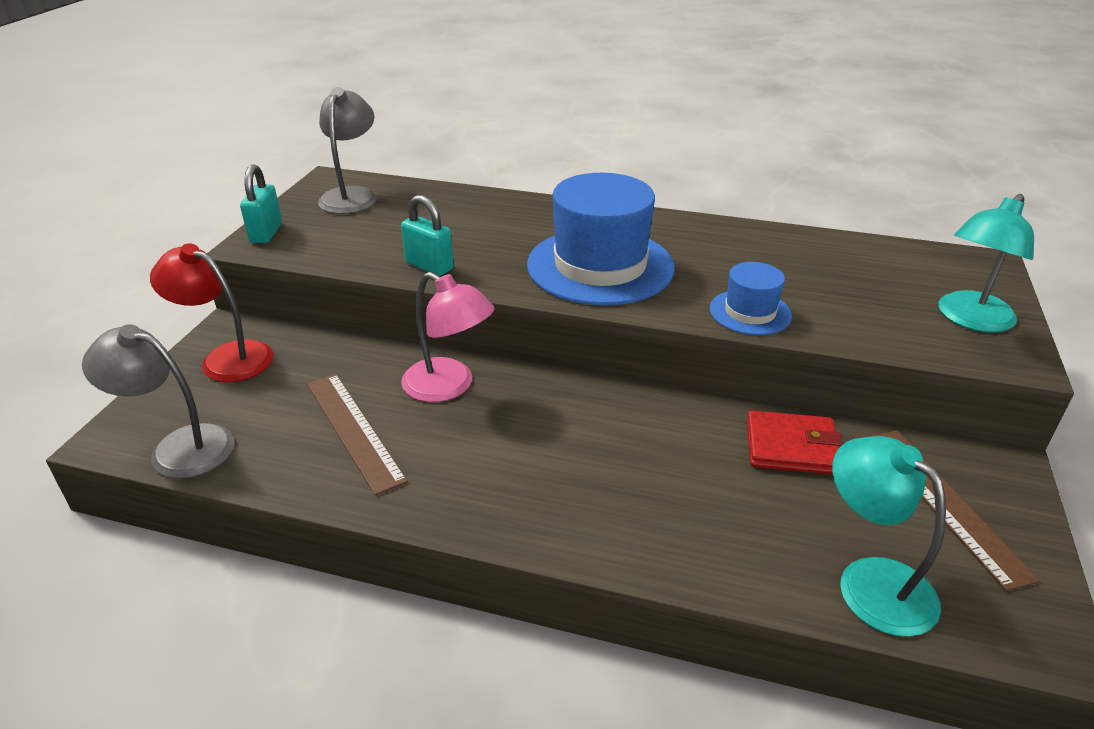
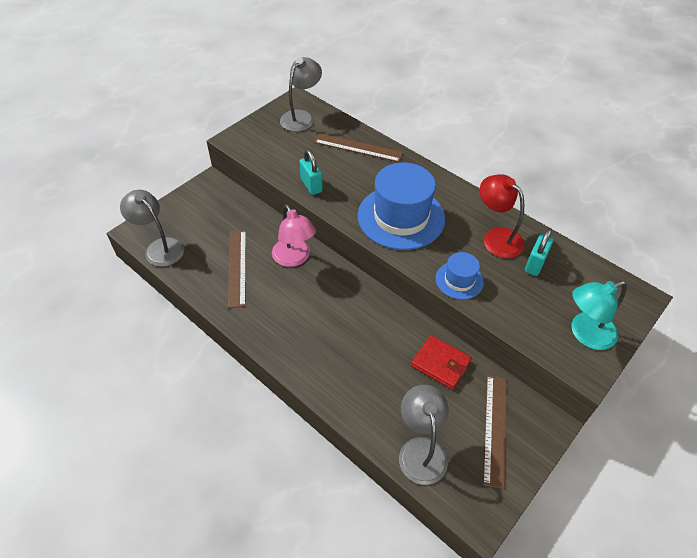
camera: 25 degrees right, 15 degrees up
(226, 358) = (202, 201): red lamp -> red lamp (496, 237)
(266, 233) = (244, 133): turquoise padlock -> turquoise padlock (535, 264)
(469, 208) = (358, 147): none -> brown ruler
(871, 581) = (421, 450): turquoise lamp -> grey lamp

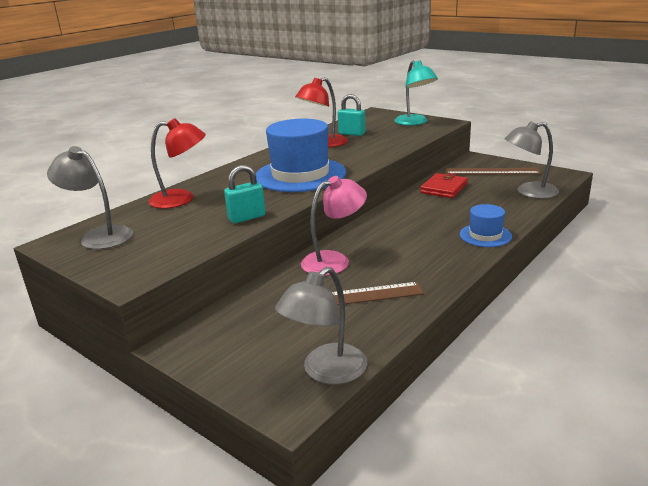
camera: 90 degrees left, 25 degrees down
(358, 147) = (181, 199): brown ruler -> red lamp
(459, 280) = (377, 153): blue hat -> blue hat (485, 235)

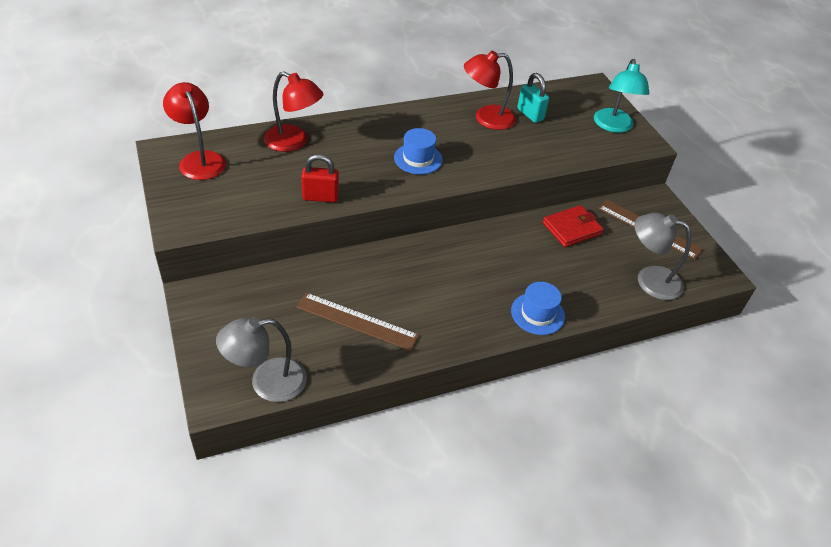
camera: 25 degrees right, 20 degrees up
(99, 236) = (199, 159): grey lamp -> red lamp
(247, 218) = (320, 197): turquoise padlock -> red padlock
(300, 175) = (418, 159): blue hat -> blue hat, size x0.50
(334, 260) = (380, 270): pink lamp -> none

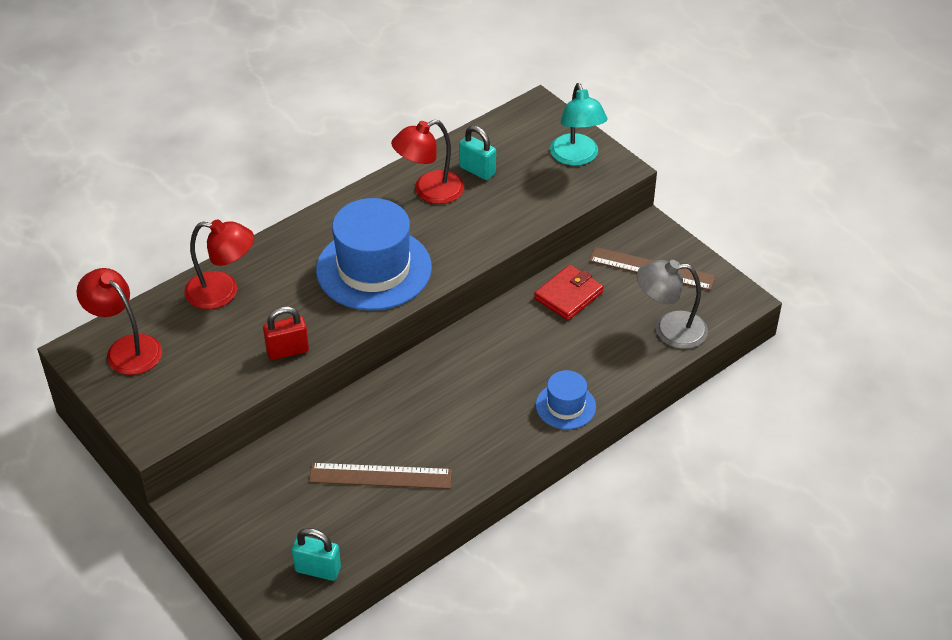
camera: 15 degrees left, 0 degrees up
(267, 382) = (318, 569): grey lamp -> turquoise padlock
(418, 159) = (374, 269): blue hat -> blue hat, size x1.99

